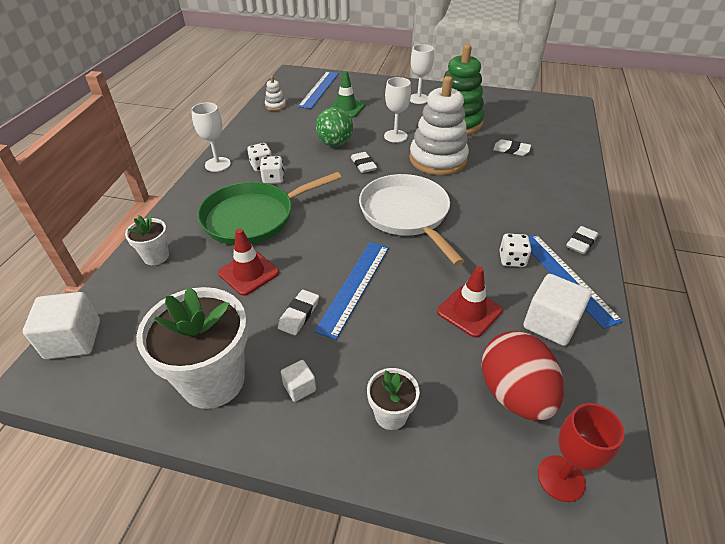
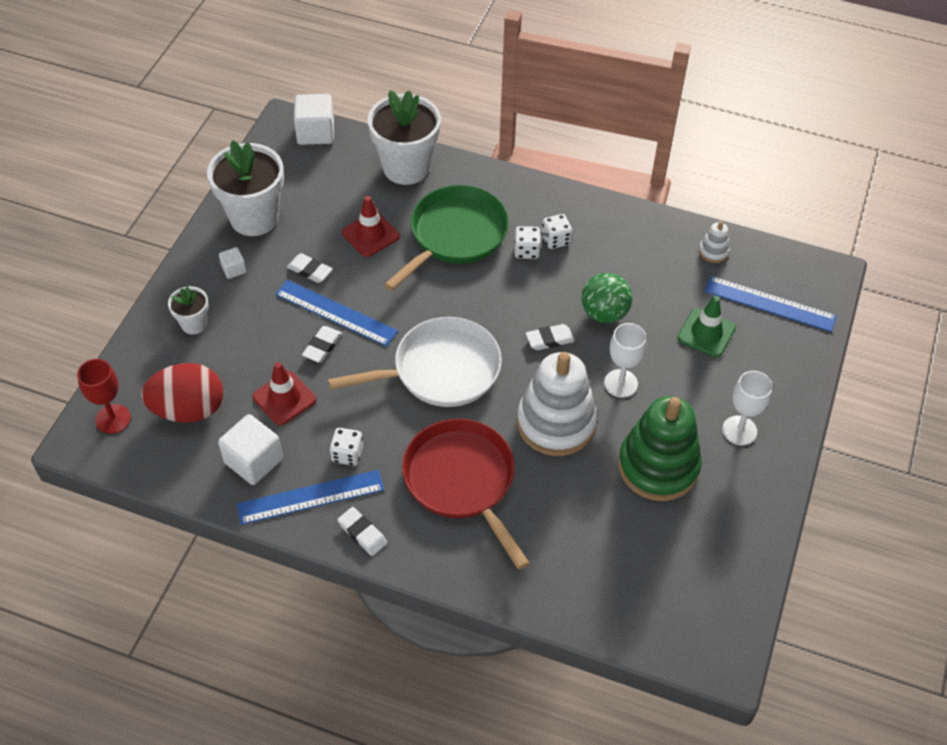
camera: 95 degrees right, 10 degrees up
(156, 256) = (406, 167): white flower pot -> white flower pot, size x2.00
(217, 164) = (563, 200): white goblet -> none
(253, 217) = (455, 235): green pan -> green pan turned 60 degrees clockwise
(506, 197) = (462, 480): none -> red pan
(511, 150) = (574, 519): white eraser -> white eraser (322, 346)

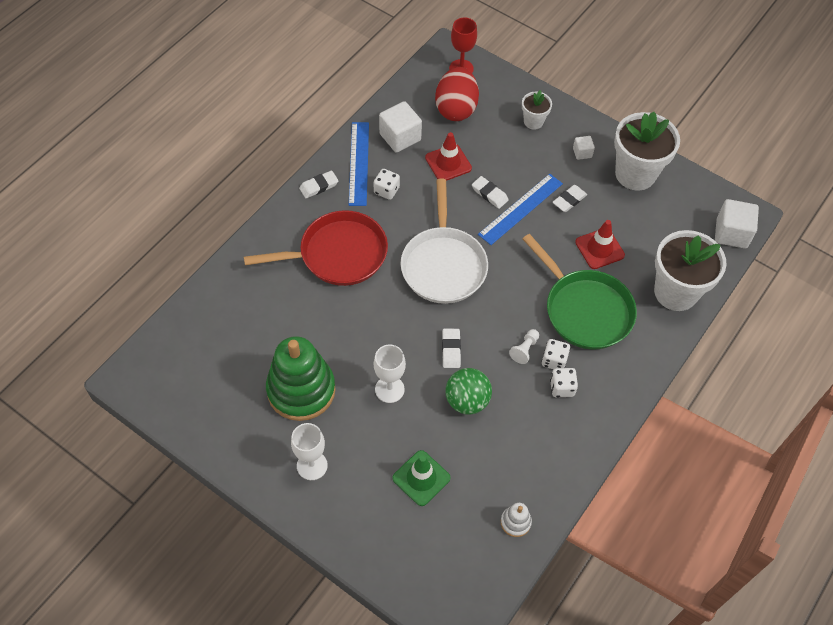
camera: 105 degrees right, 5 degrees up
(523, 277) = (524, 349): none -> white pawn
(556, 423) = (367, 330): white stacking toy -> none
(770, 304) = (438, 549): blue ruler -> none

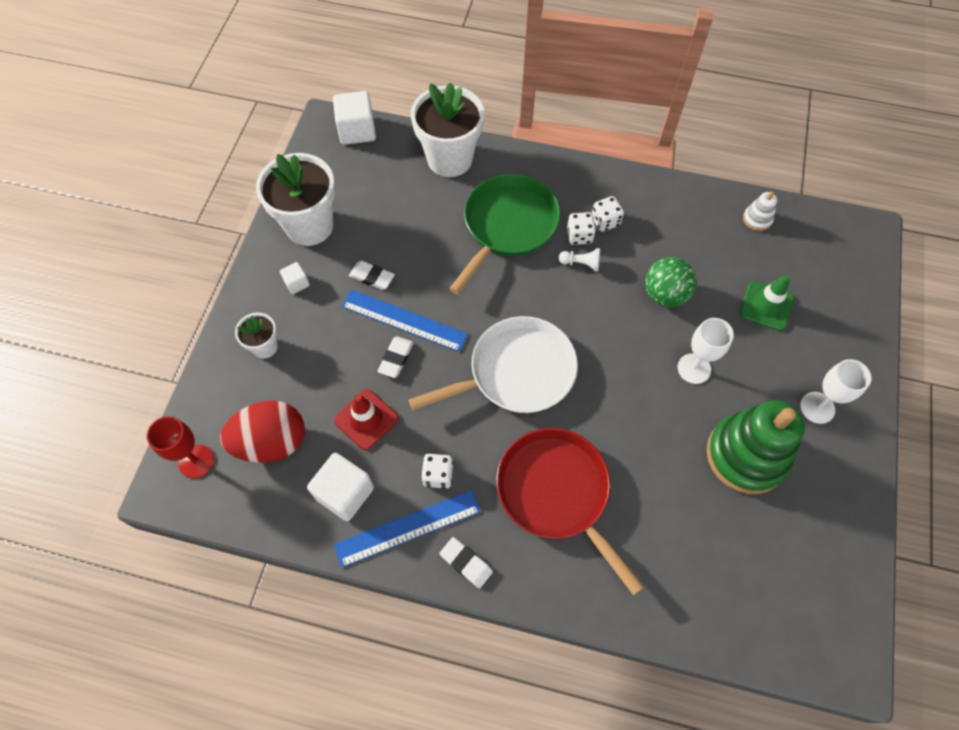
camera: 110 degrees left, 5 degrees up
(451, 350) = (617, 328): white eraser -> none
(599, 249) = (426, 233): red traffic cone -> none

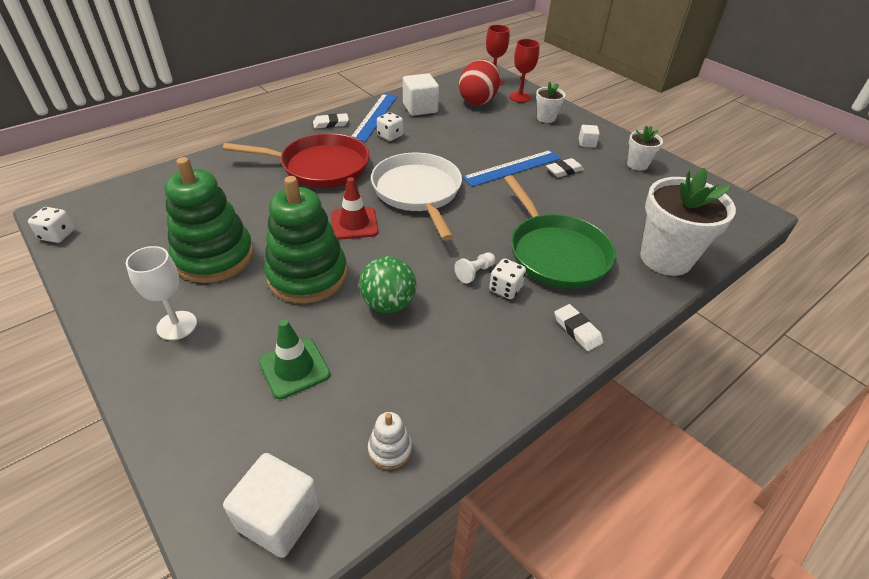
camera: 125 degrees right, 20 degrees down
(224, 402) = (520, 97): none -> red goblet
(309, 226) = (637, 164): white flower pot -> white flower pot, size x0.50
(357, 130) = (737, 223): white cube -> white cube (279, 518)
(366, 419) = (455, 129): red traffic cone -> red traffic cone (354, 224)
(396, 358) = (486, 154): white eraser -> white eraser (577, 330)
(517, 372) = (418, 192): white pan -> white pan turned 150 degrees clockwise
(605, 221) = (506, 316): white dice -> white dice (57, 235)
(694, 368) = (307, 276): white goblet -> green stacking toy

